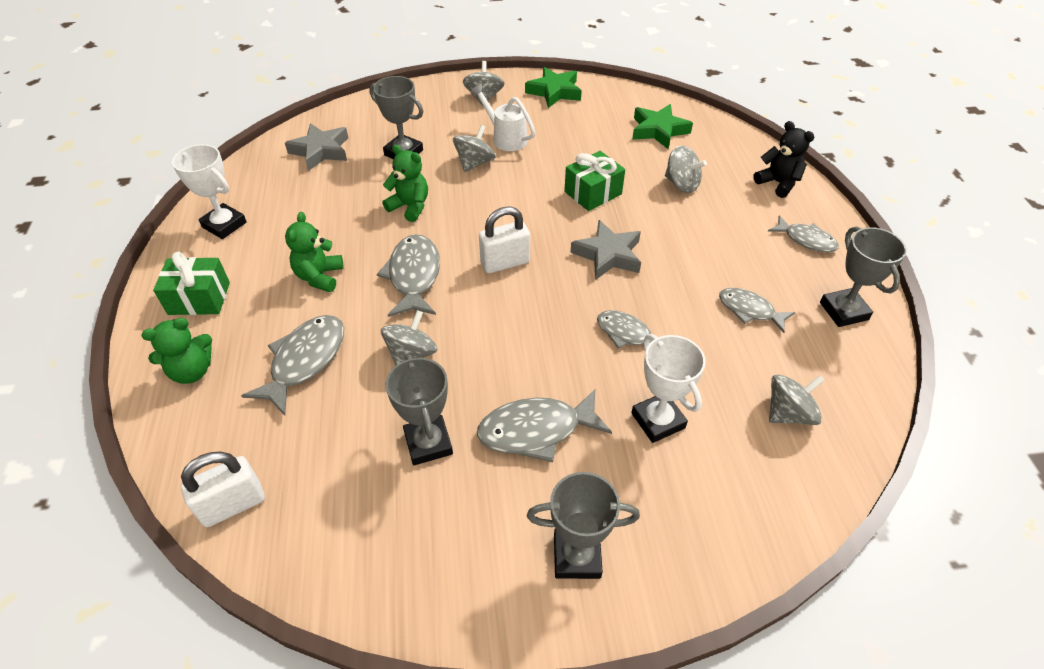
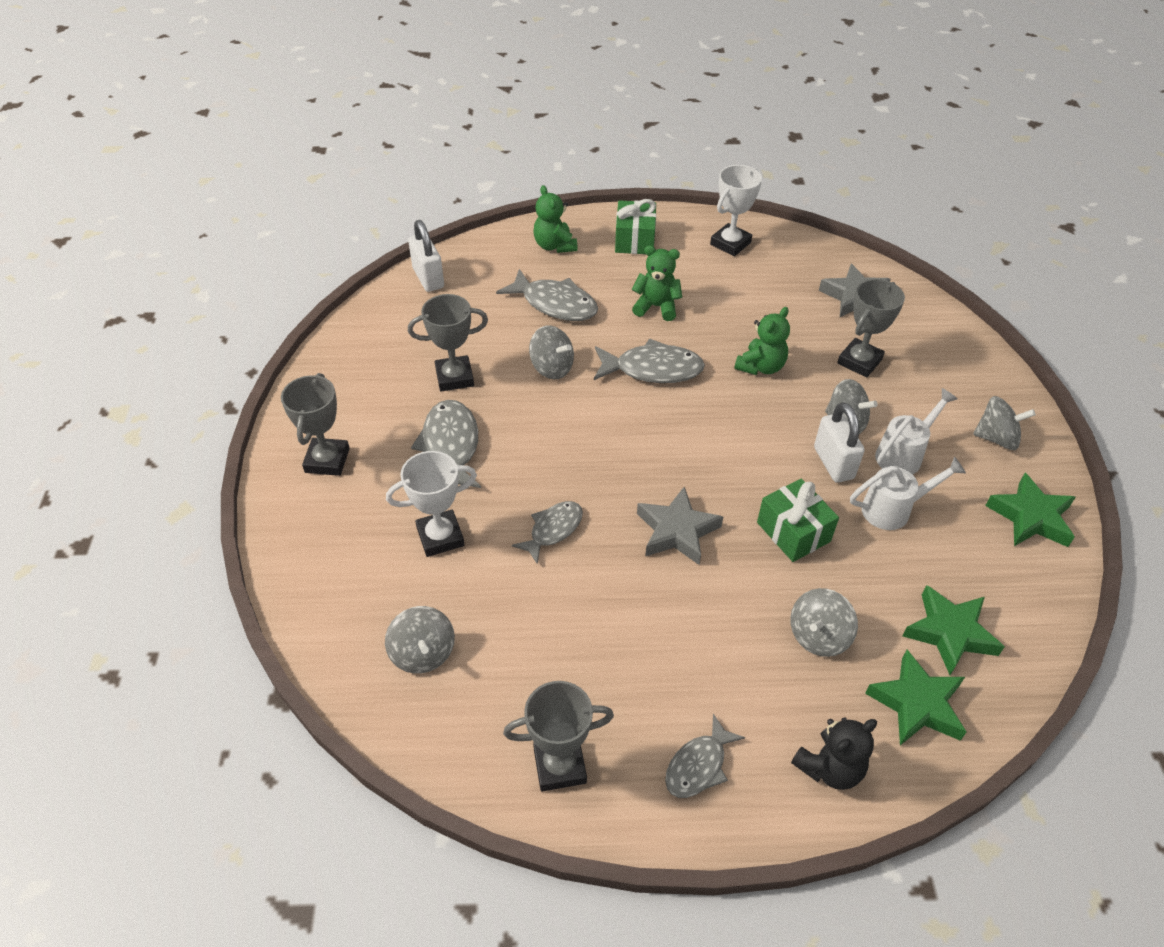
camera: 95 degrees right, 0 degrees up
(505, 262) = (668, 439): white padlock -> white padlock (833, 463)
(560, 146) = (893, 509): none -> white watering can
(716, 147) = (917, 704): none -> green star
(749, 310) = (573, 656): grey fish -> none

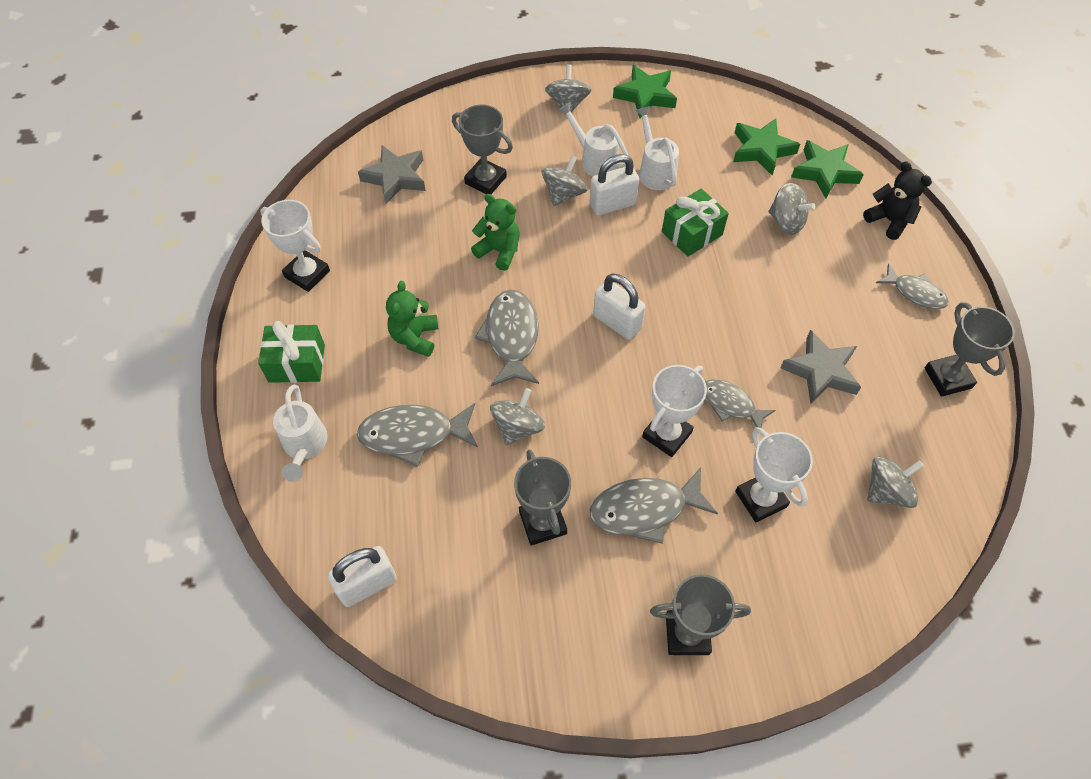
camera: 95 degrees left, 10 degrees up
(526, 472) = (667, 434): none -> white trophy
(554, 246) = (304, 446): green teddy bear -> white watering can
(555, 304) = (413, 434): grey fish -> grey fish turned 120 degrees counterclockwise
(666, 449) = (617, 322): none -> white padlock
(677, 531) = (709, 311): grey star -> grey star (821, 371)

